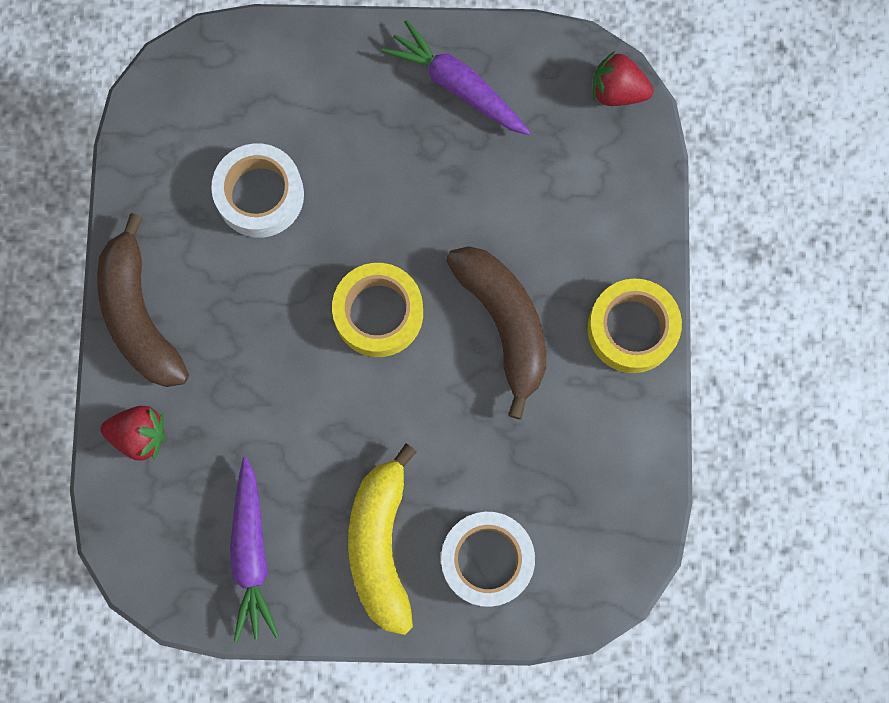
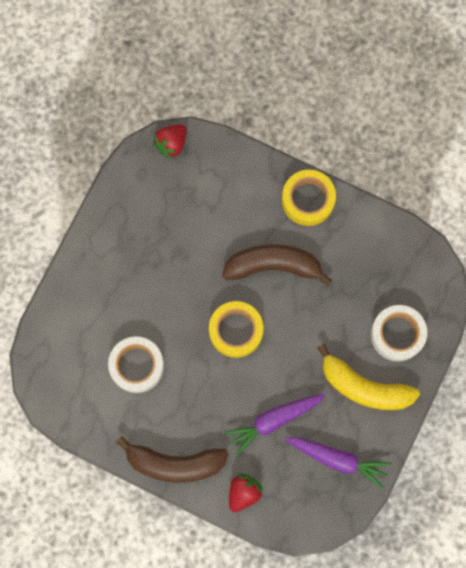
camera: 65 degrees left, 0 degrees up
(458, 86) = (126, 228): purple carrot -> purple carrot (274, 420)

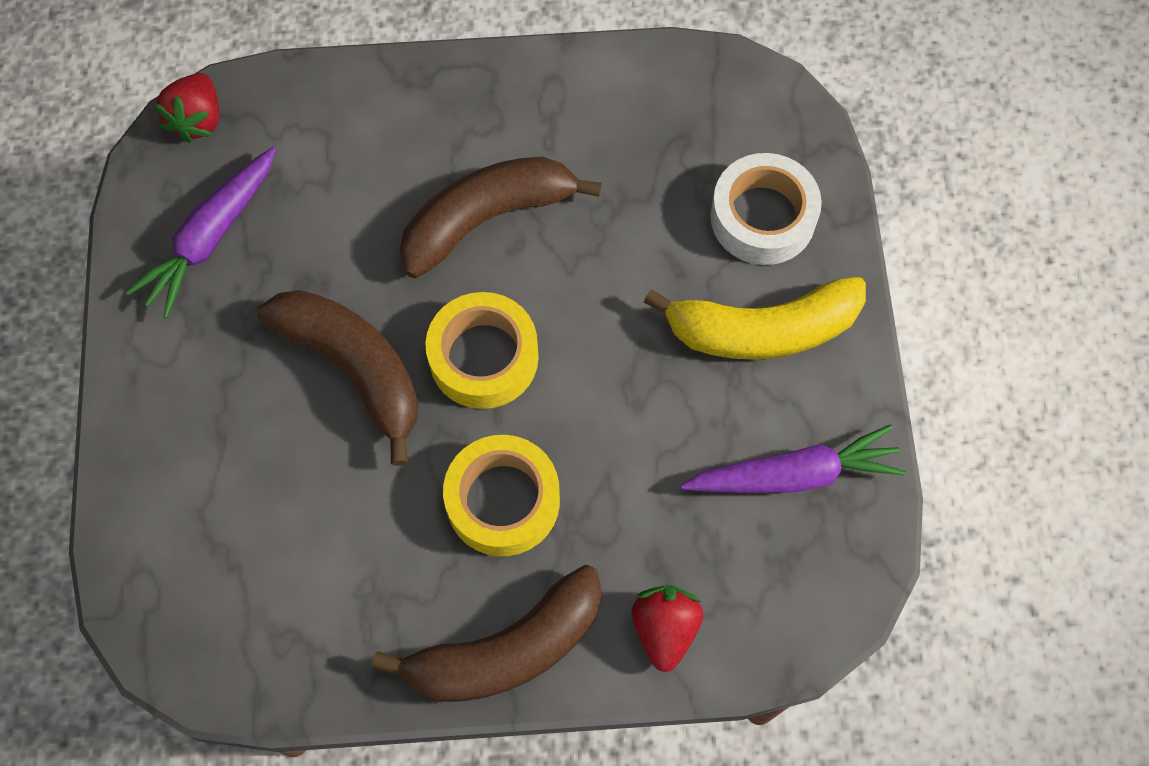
camera: 30 degrees left, 10 degrees down
(137, 366) = (337, 513): white tape -> none
(178, 304) = (354, 368): none -> brown banana
(274, 420) = (642, 471): purple carrot -> purple carrot (211, 237)
(308, 200) = (483, 89): yellow tape -> yellow tape (503, 500)

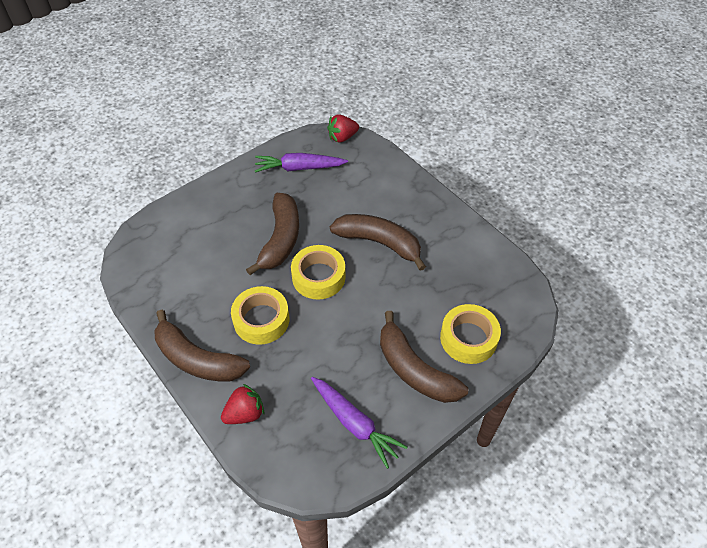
camera: 55 degrees right, 15 degrees down
(762, 217) = (468, 338): white tape -> yellow tape
(762, 330) = (414, 370): yellow banana -> brown banana

